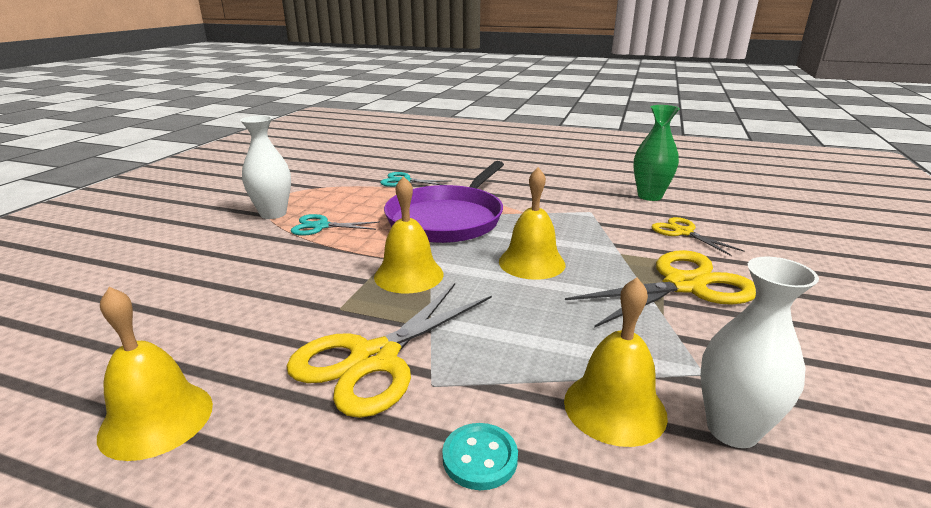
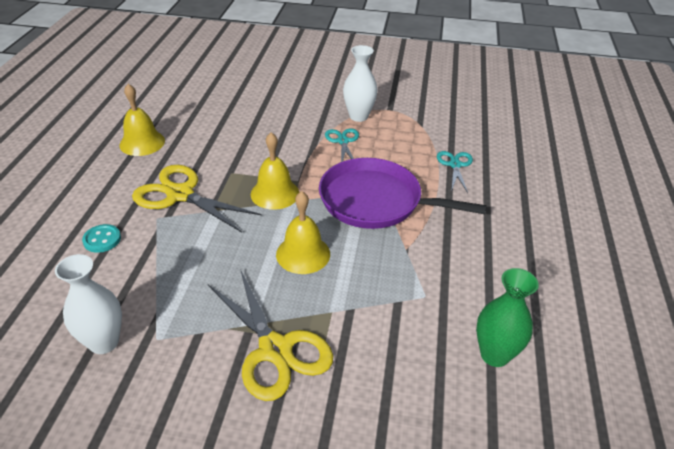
camera: 80 degrees right, 15 degrees up
(614, 407) = (129, 291): yellow bell -> none
(683, 232) = (392, 370): yellow scissors -> none

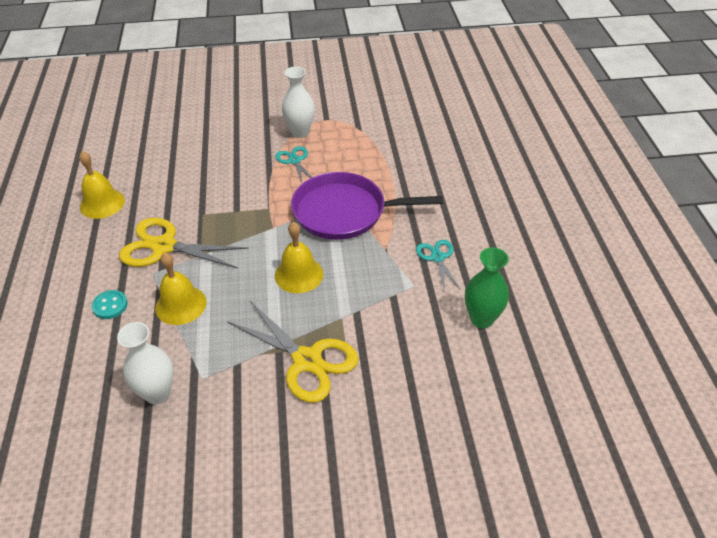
camera: 15 degrees left, 5 degrees up
(275, 193) = (252, 225): yellow bell -> yellow bell (181, 305)
(455, 165) = (402, 162): turquoise scissors -> turquoise scissors (437, 257)

